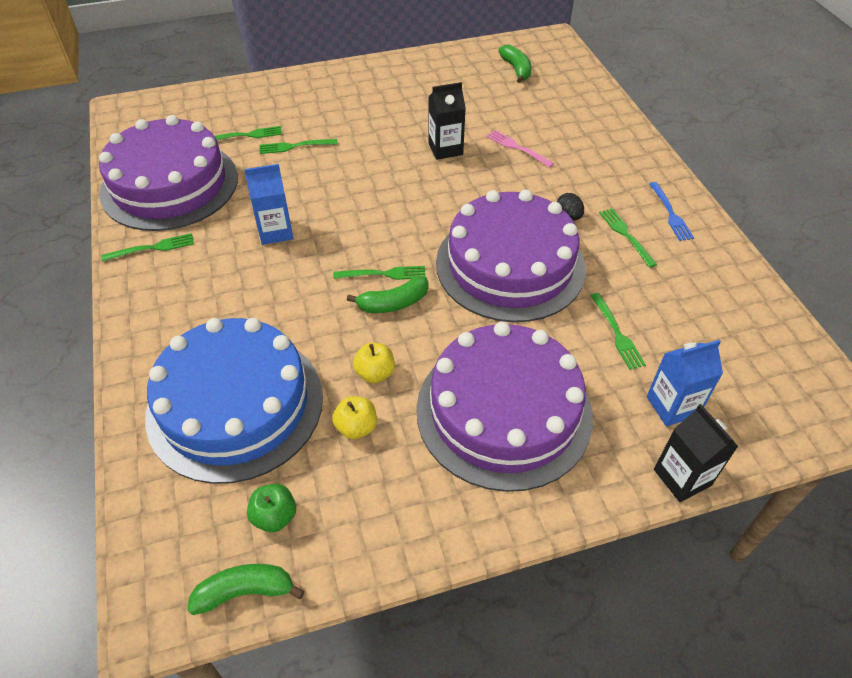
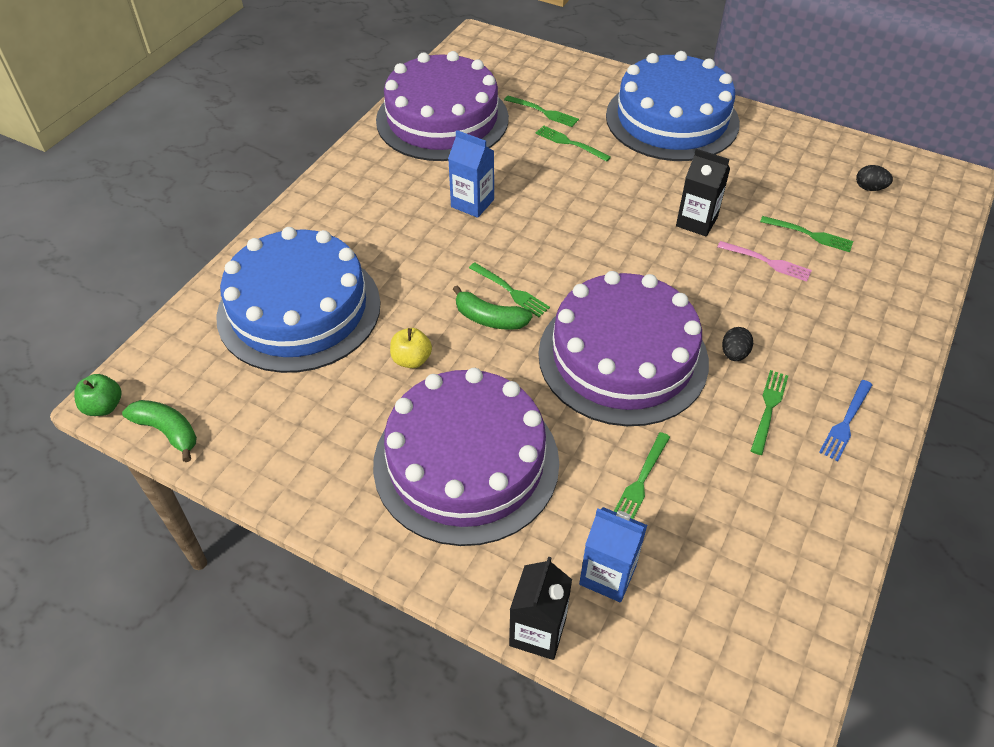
camera: 45 degrees right, 0 degrees up
(153, 248) = (377, 161): green fork -> green fork (810, 234)
(275, 516) = (236, 401): green apple -> green apple (104, 406)
(346, 91) = (672, 119): none -> blue cake
(356, 427) = (352, 387): yellow apple -> none
(516, 69) = (869, 188): green banana -> black egg
(517, 148) = (767, 262): pink fork -> pink fork turned 120 degrees clockwise

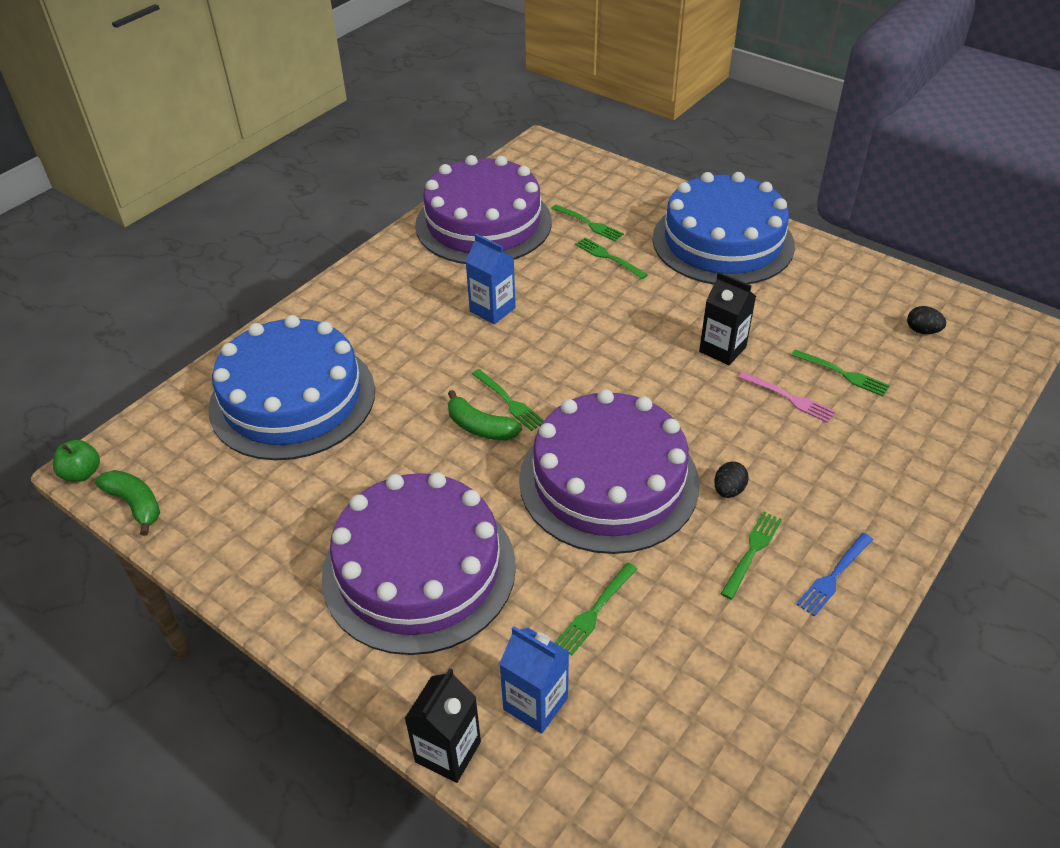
camera: 10 degrees right, 5 degrees down
(411, 360) = (390, 460): yellow apple -> none

